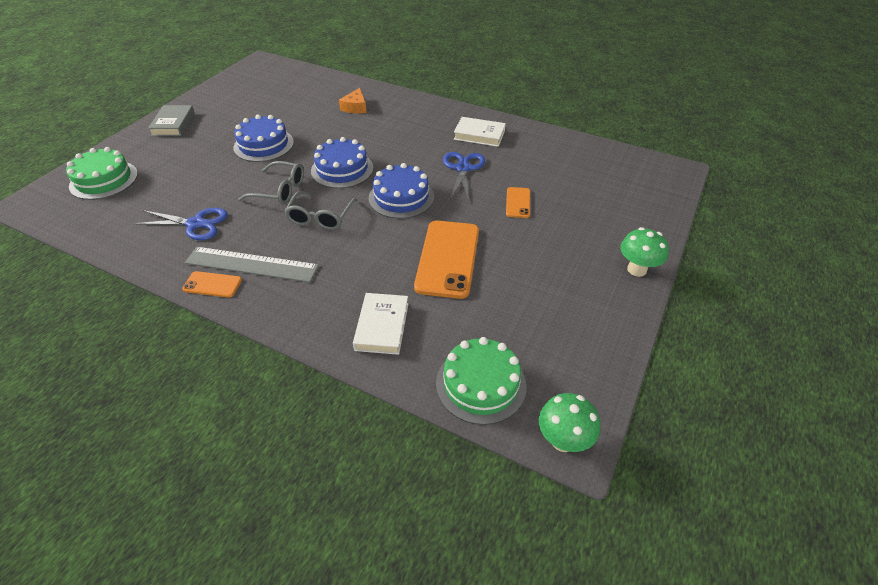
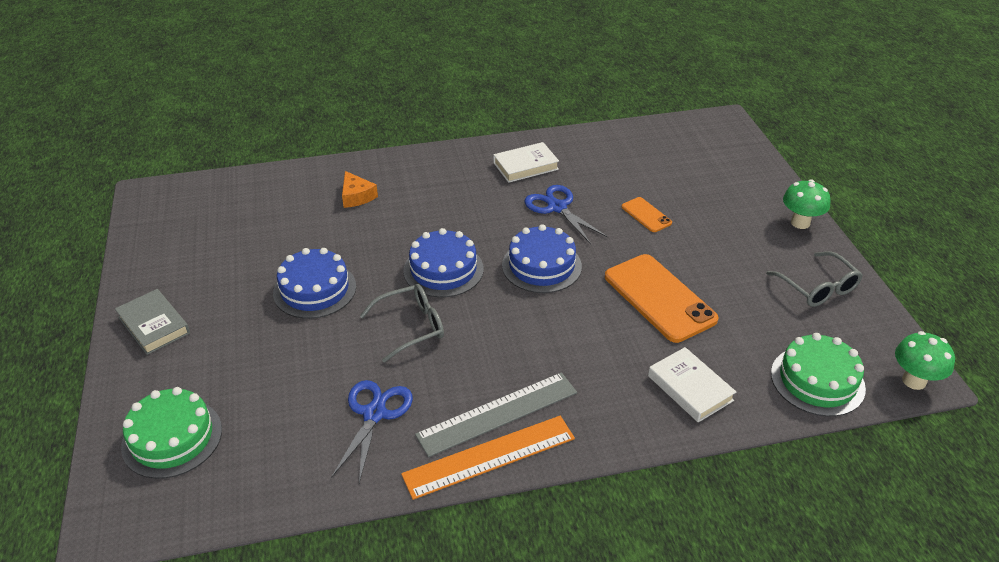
camera: 40 degrees left, 5 degrees down
(196, 224) = (374, 413): blue scissors -> blue scissors turned 45 degrees counterclockwise
(212, 284) = (489, 456): orange phone -> orange ruler
(321, 217) = (494, 328): grey glasses -> grey glasses (817, 287)

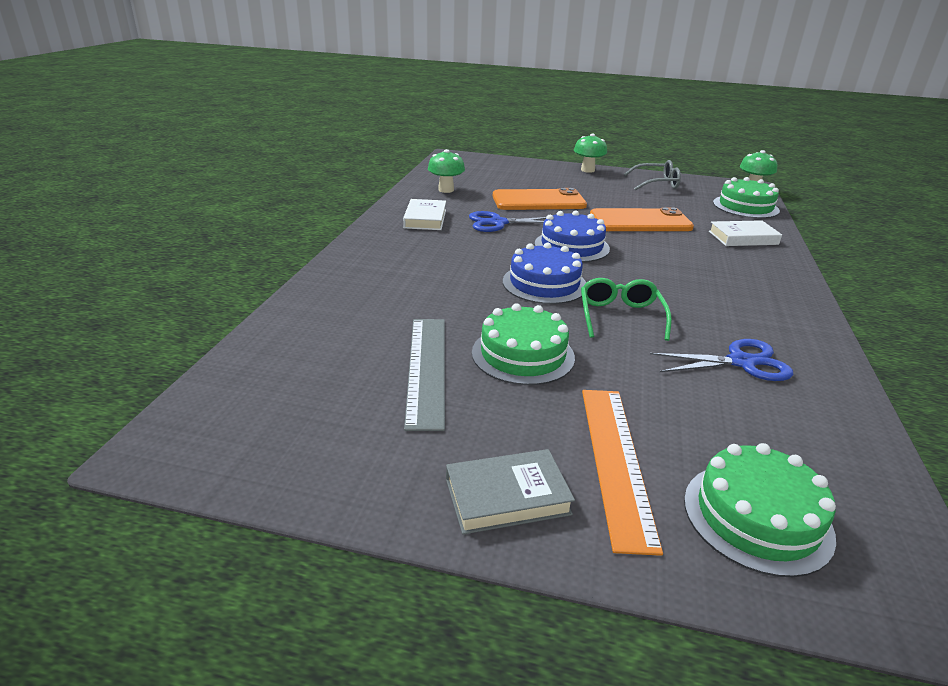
camera: 65 degrees left, 10 degrees down
(315, 289) = (523, 354): blue cake -> green cake
(356, 196) = (376, 297): orange cheese -> none
(374, 413) = (742, 362): blue scissors -> blue scissors turned 135 degrees clockwise
(410, 327) = (620, 317): grey glasses -> green glasses
(489, 456) = (808, 321): orange ruler -> orange ruler (616, 461)
(497, 413) = (754, 306): grey ruler -> grey ruler (426, 369)
(613, 152) = (446, 190): none -> green mushroom
(646, 215) = (538, 201): orange phone -> orange phone, size x2.03

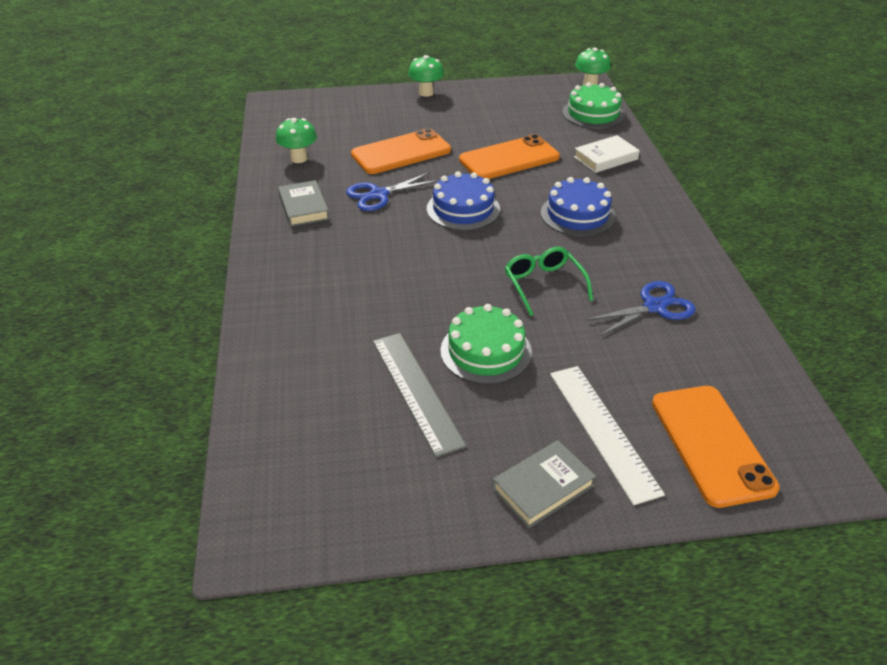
camera: 20 degrees left, 10 degrees up
(425, 219) = (303, 207): white book -> grey book
(544, 283) = (462, 264): blue cake -> blue cake (577, 214)
(616, 461) = (603, 430): orange ruler -> white ruler
(656, 183) = (500, 99): grey glasses -> none
(757, 517) = (711, 444): green cake -> orange phone

